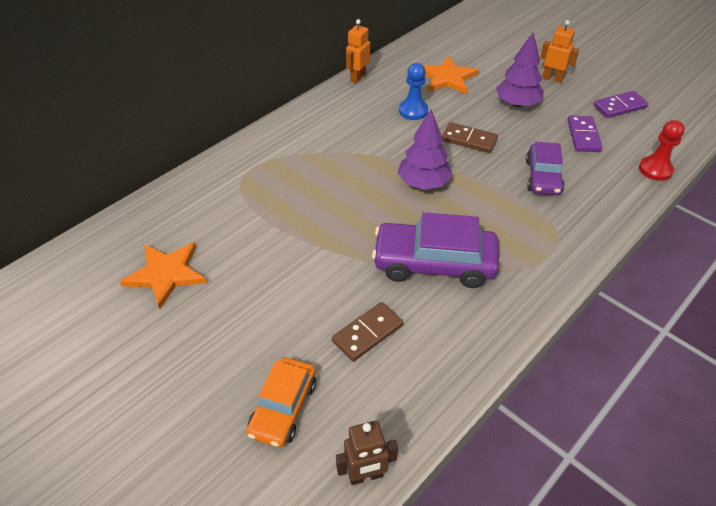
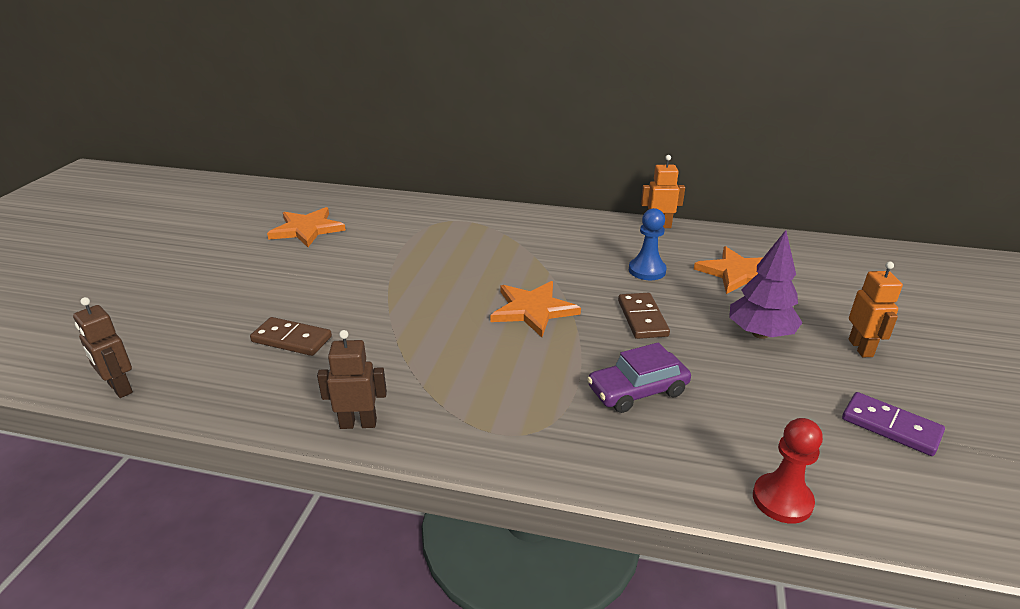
camera: 60 degrees right, 15 degrees down
(283, 408) = (185, 323): orange car -> none
(423, 183) = (533, 310): purple tree -> orange star
(434, 263) = (414, 351): purple car -> none
(505, 320) = (358, 423): none -> brown robot
(583, 136) = (769, 406): purple domino -> none

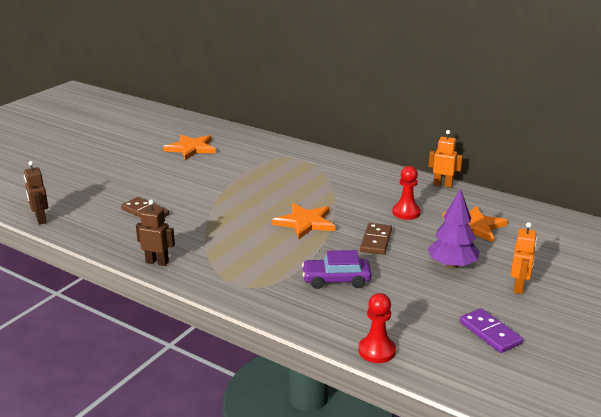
camera: 20 degrees right, 5 degrees down
(647, 270) = (406, 212): blue pawn -> red pawn

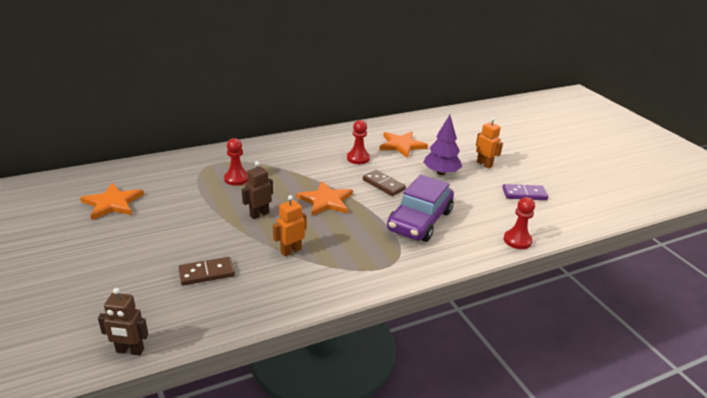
camera: 60 degrees left, 5 degrees up
(157, 262) = (309, 296): brown robot -> brown robot (259, 214)
(285, 175) = (236, 179): none -> red pawn
(336, 280) = (420, 221): purple car -> purple car, size x1.58
(443, 185) = (336, 130): orange robot -> orange robot (291, 251)

